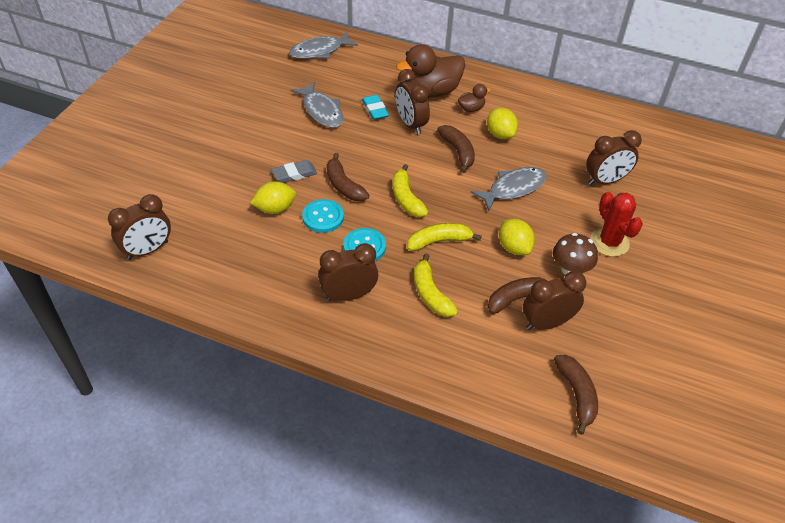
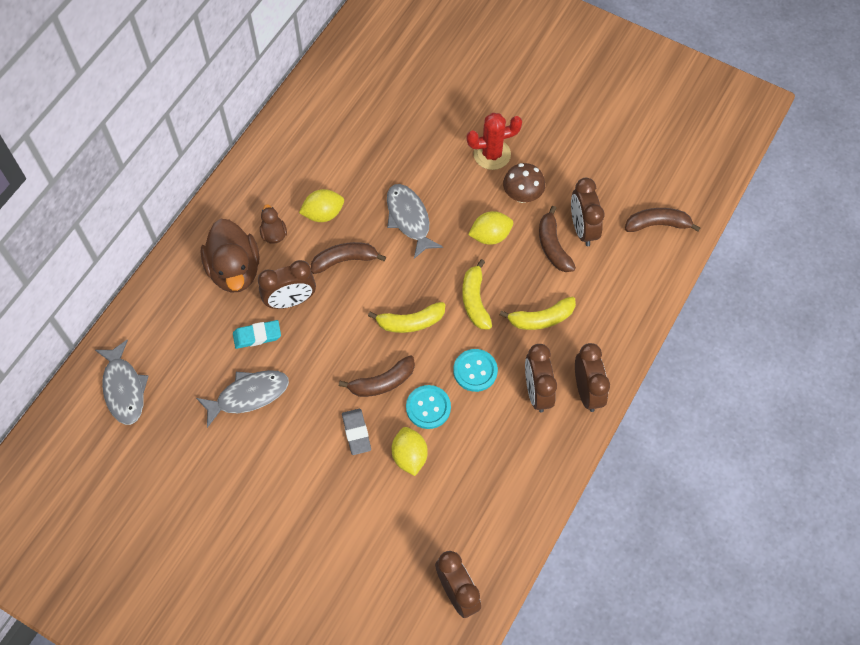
camera: 80 degrees left, 15 degrees up
(605, 181) = (409, 135): brown clock -> brown clock (587, 391)

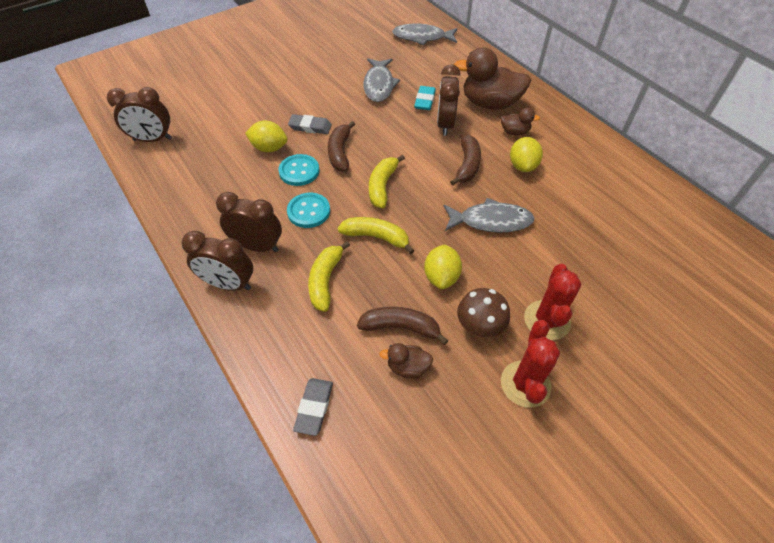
camera: 115 degrees right, 10 degrees down
(552, 155) = (525, 384): none -> red cactus
(582, 229) = (407, 367): brown clock -> brown duck
(646, 274) = (314, 407): none -> grey eraser
(658, 224) = (372, 459): brown banana -> none

